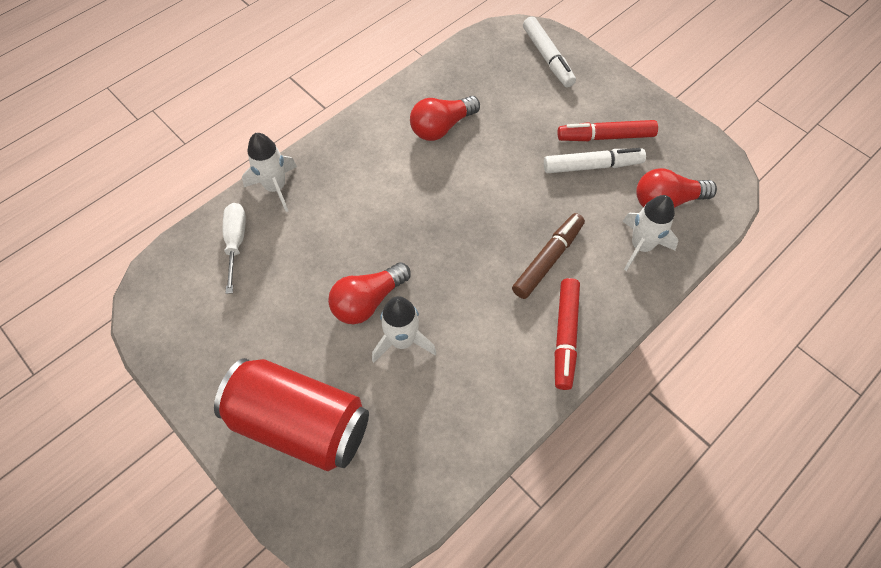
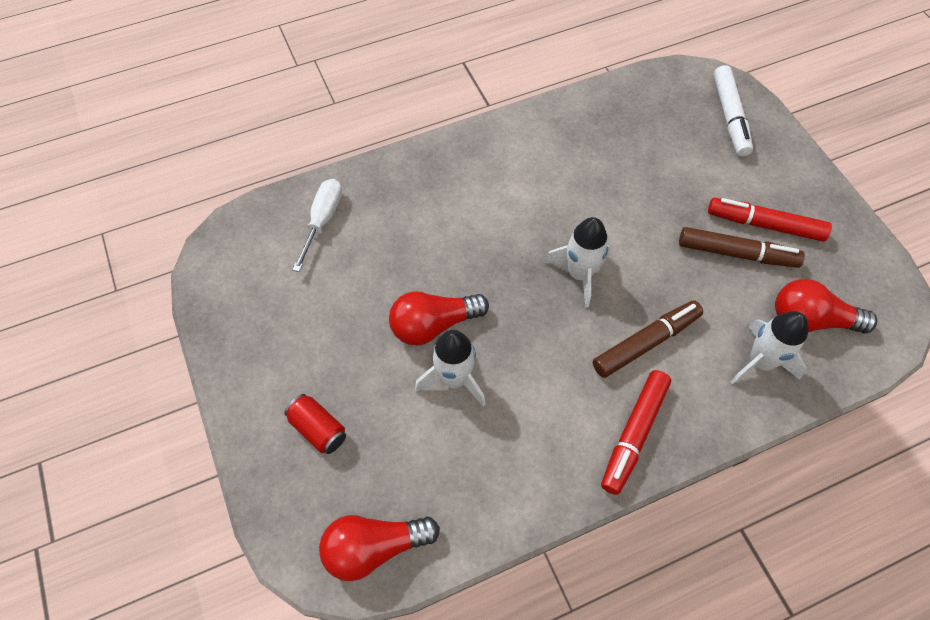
camera: 20 degrees right, 0 degrees up
(275, 187) = (383, 175): white rocket -> white rocket (579, 274)
(300, 423) = (318, 429): red can -> red can, size x0.41
(441, 127) = (581, 161): red light bulb -> red light bulb (374, 547)
(592, 166) = (736, 253): white marker -> brown marker

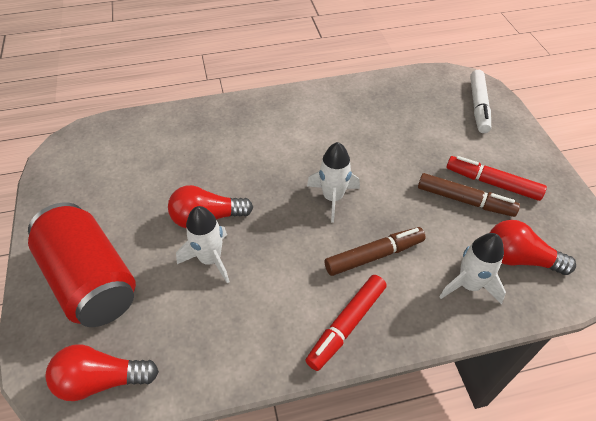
camera: 10 degrees right, 10 degrees down
(318, 429) = (91, 280): red can -> red can, size x2.42
(322, 221) = (149, 136): white screwdriver -> none

